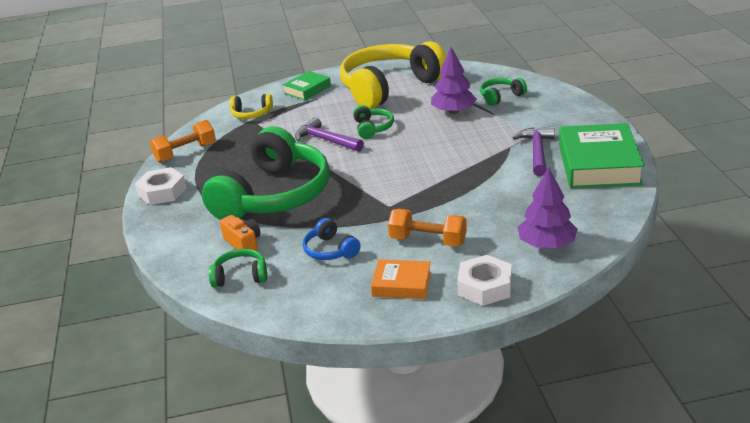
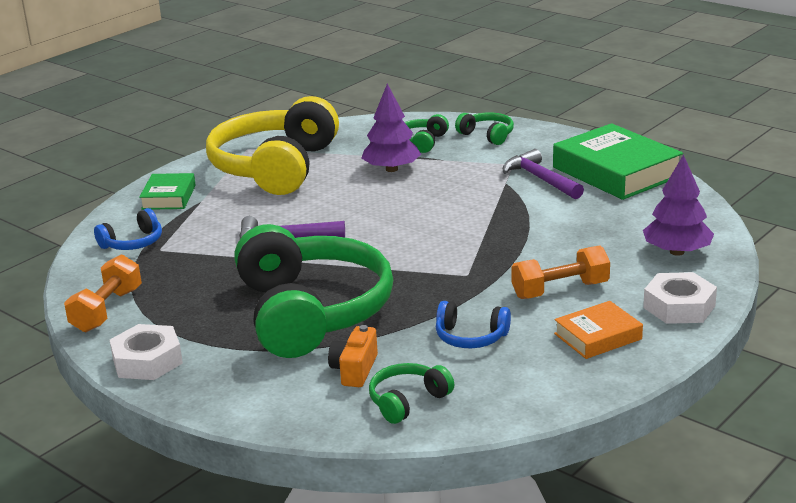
camera: 40 degrees left, 5 degrees down
(243, 243) = (355, 370): orange camera -> orange camera turned 90 degrees counterclockwise
(251, 114) = (133, 243): yellow headphones -> blue headphones
(373, 128) = (322, 211): green headphones -> green headphones (487, 135)

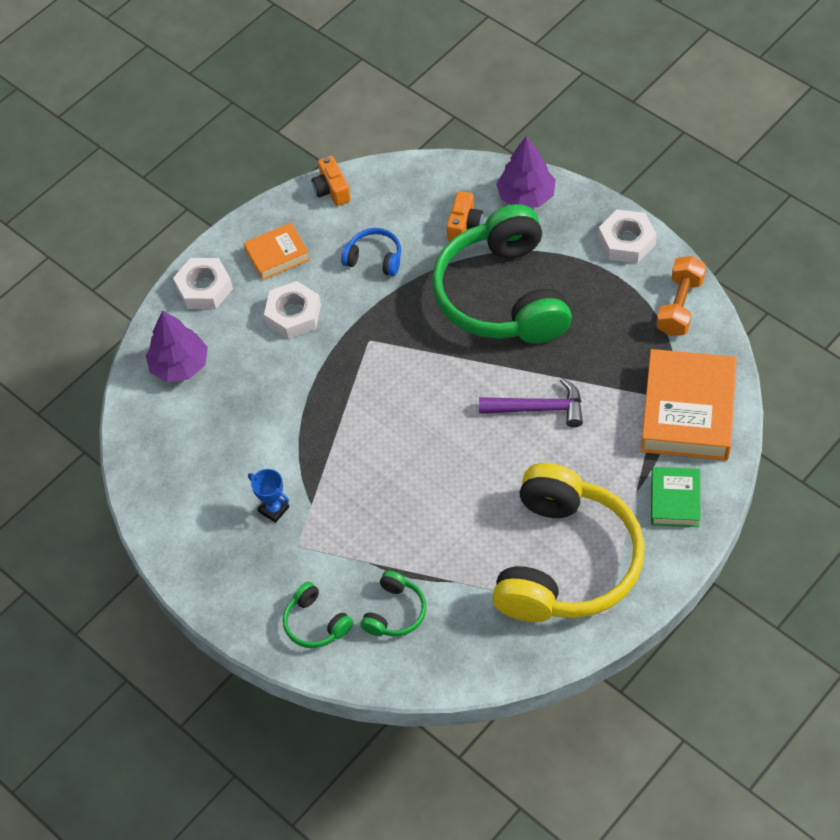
camera: 175 degrees left, 30 degrees up
(133, 243) = (688, 411): blue headphones -> orange book
(392, 169) = (432, 545): purple tree -> purple tree (526, 196)
(407, 401) = (426, 192): green headphones -> none
(540, 179) = (274, 509): purple hammer -> blue trophy
(542, 401) = (332, 190): none -> orange camera
(560, 290) = (293, 315): orange dumbbell -> white nut
(616, 172) = (191, 519): green book -> none

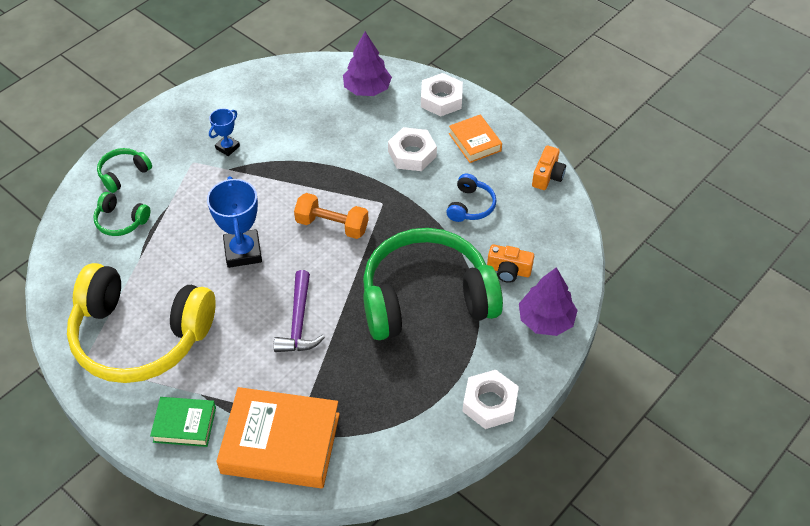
camera: 85 degrees right, 5 degrees down
(332, 190) = (547, 176): orange camera -> orange camera turned 135 degrees clockwise
(442, 473) = (243, 252): none -> blue trophy
(679, 306) = (407, 446): orange dumbbell -> orange dumbbell (332, 225)

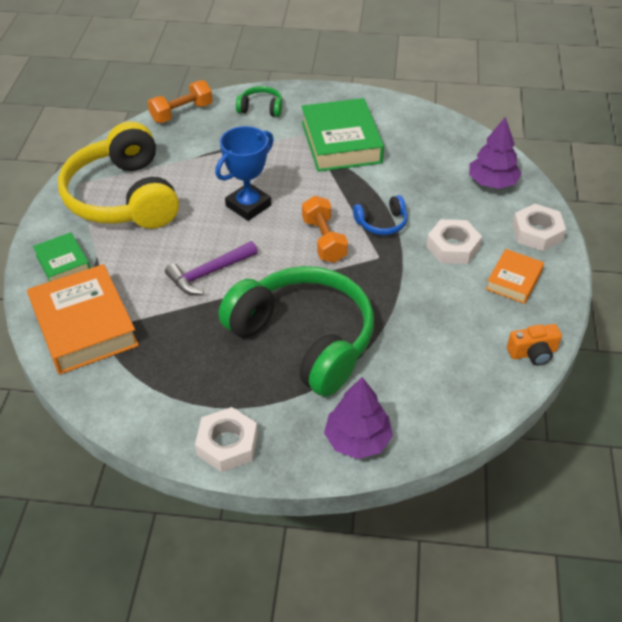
camera: 55 degrees right, 5 degrees down
(65, 233) = (182, 113): none -> orange dumbbell
(121, 221) = (217, 131): green headphones -> none
(227, 147) = (341, 142): blue trophy -> green book
(470, 206) = (436, 316): blue headphones -> blue headphones (382, 223)
(508, 270) = (389, 381): orange camera -> none

